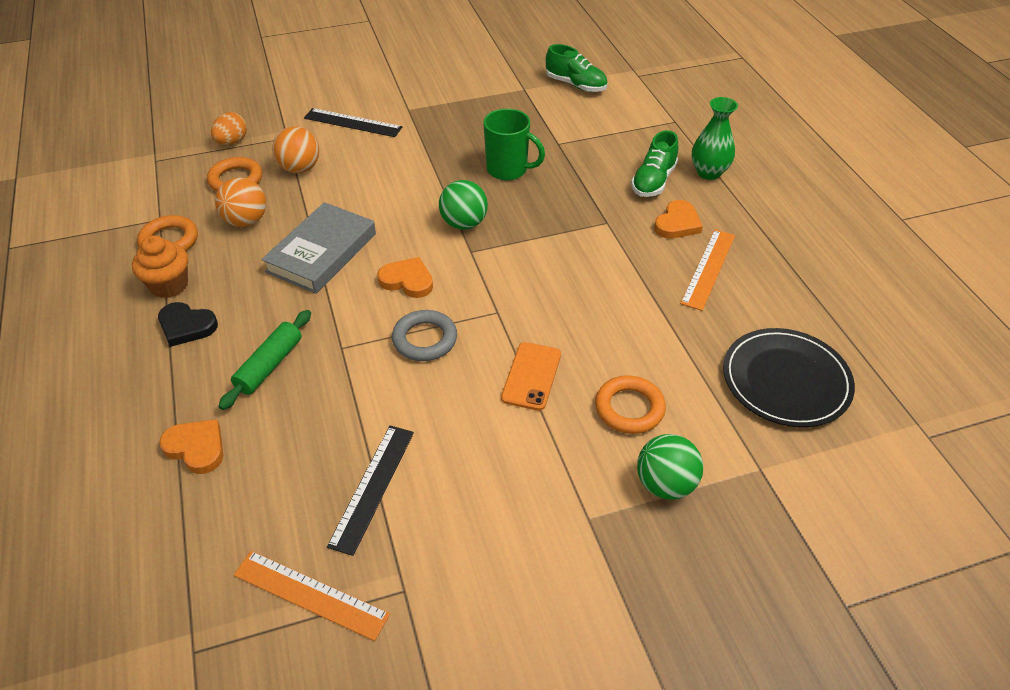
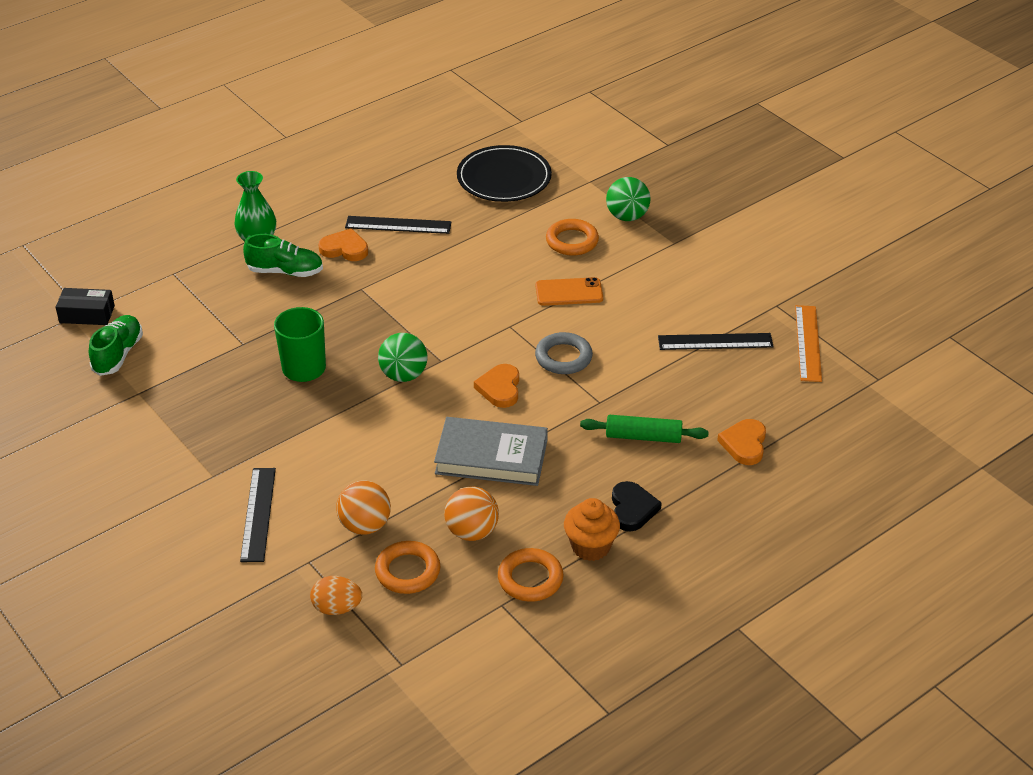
camera: 110 degrees left, 5 degrees down
(635, 76) = (87, 314): none -> black box
(708, 268) = (398, 225): orange ruler -> black ruler

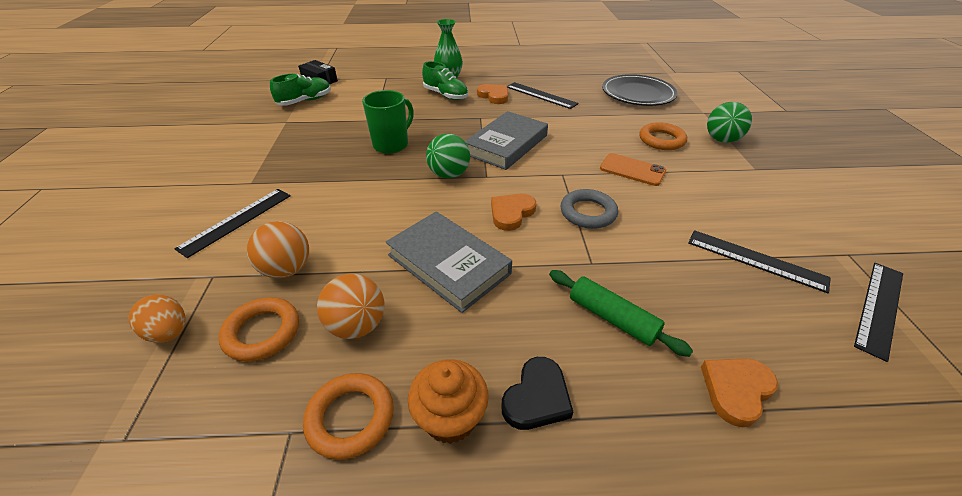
camera: 35 degrees right, 0 degrees up
(425, 314) = (506, 145): none -> grey book
(807, 343) = (879, 307): orange ruler -> black ruler

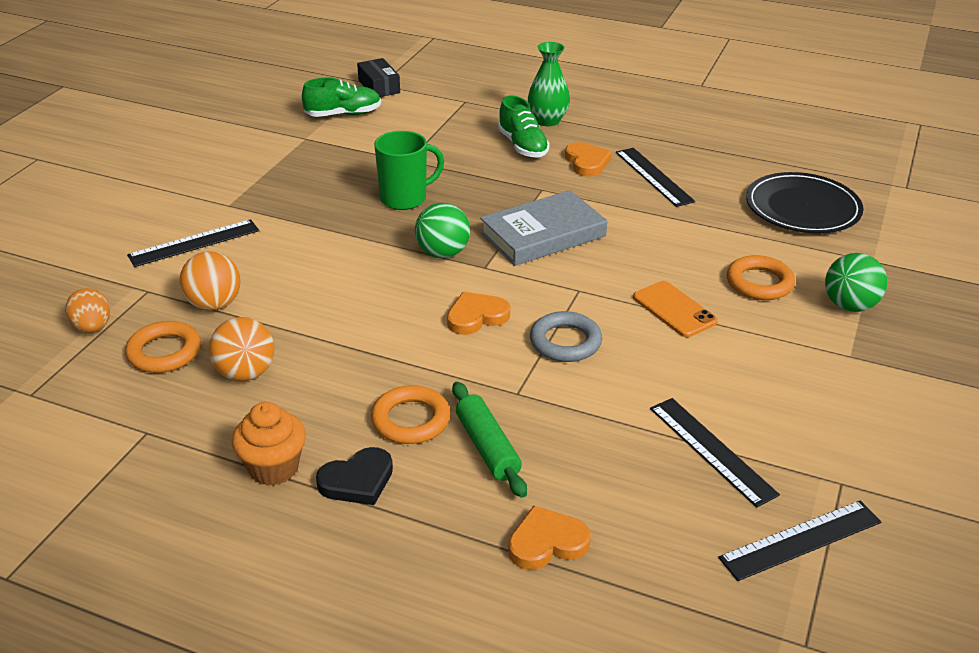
camera: 25 degrees right, 5 degrees down
(350, 418) = (196, 439): orange ring -> orange ring (411, 420)
(448, 264) = (367, 347): grey book -> none

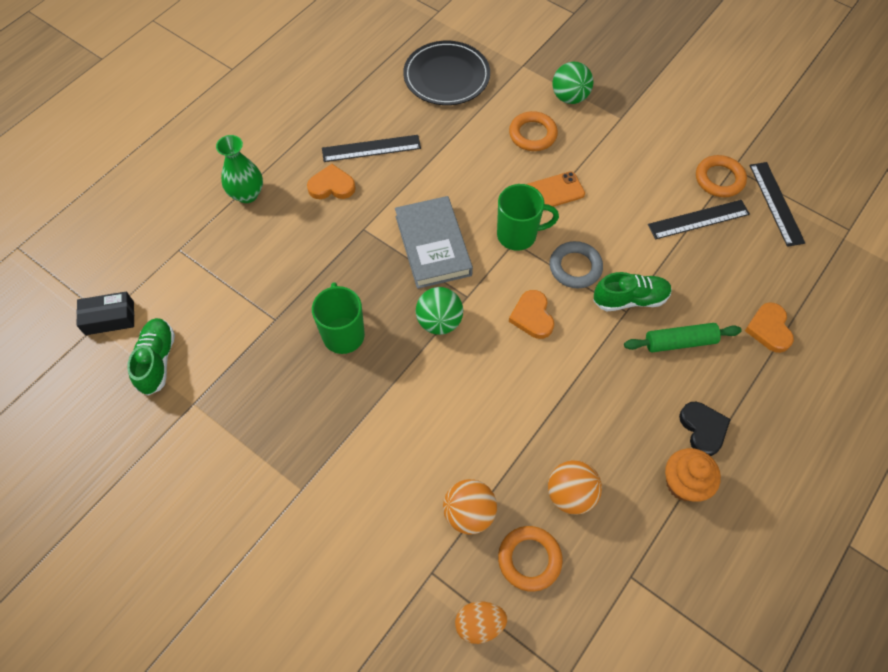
camera: 75 degrees left, 25 degrees up
(194, 243) = (362, 526): black ruler -> none
(411, 420) = (645, 384): orange ring -> orange ring (719, 179)
(522, 146) = (285, 224): green shoe -> green shoe (630, 299)
(591, 291) = (518, 235): none -> green mug

